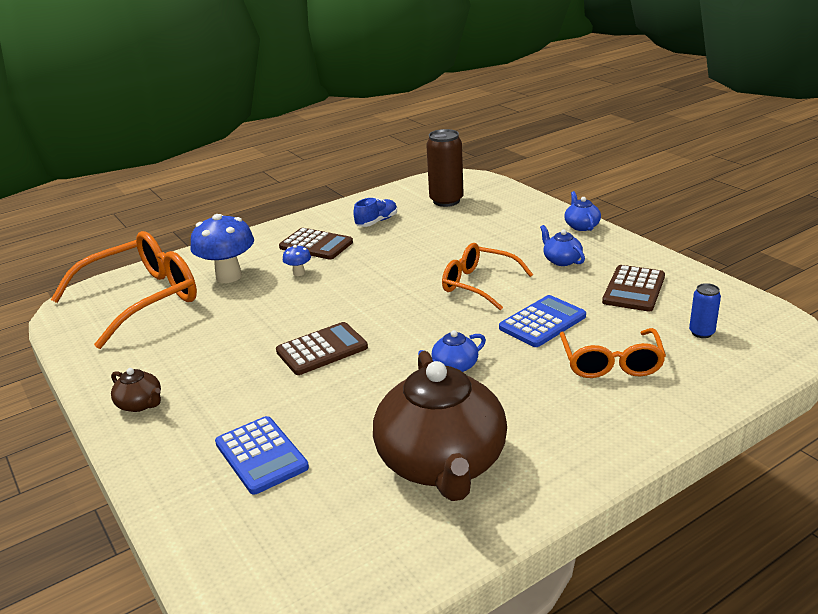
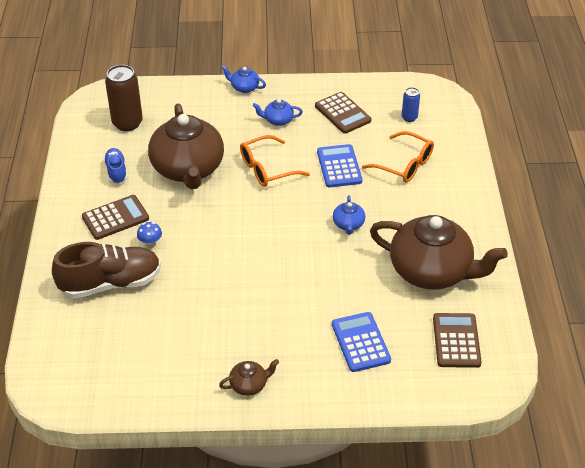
camera: 60 degrees left, 15 degrees up
(142, 299) = (90, 344): orange glasses -> none
(229, 276) = (110, 283): blue mushroom -> brown shoe
(261, 455) = (360, 342): blue calculator -> blue calculator turned 105 degrees counterclockwise
(322, 349) = (271, 273): brown calculator -> brown calculator (456, 341)
(422, 248) = (188, 169): none -> brown teapot

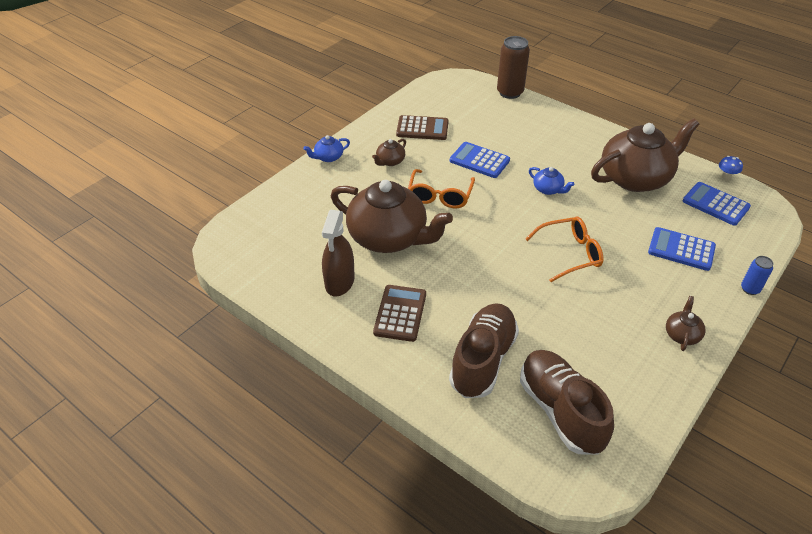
camera: 50 degrees left, 0 degrees up
(99, 348) = (560, 411): none -> brown shoe
(116, 171) = (339, 282): blue shoe -> brown spray bottle
(127, 123) = (284, 242): brown can -> brown can (510, 92)
(150, 244) = (458, 308): blue mushroom -> blue mushroom (726, 177)
(278, 120) = (390, 161): blue teapot -> brown teapot
(404, 165) = (512, 132): orange glasses -> orange glasses (570, 254)
(409, 117) = (464, 104): blue can -> blue can (750, 289)
(456, 341) = (715, 204): brown calculator -> blue calculator

